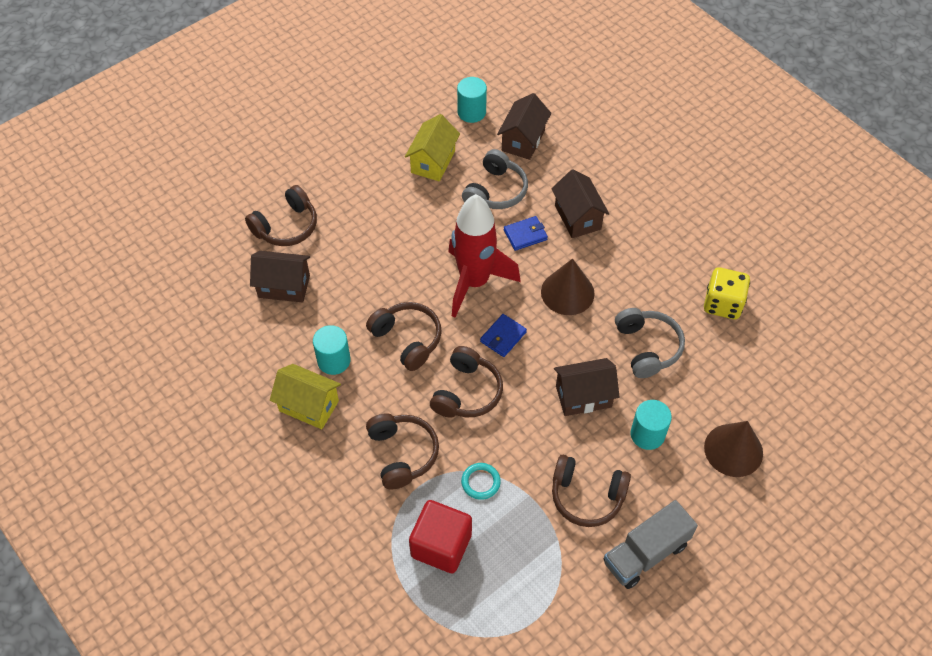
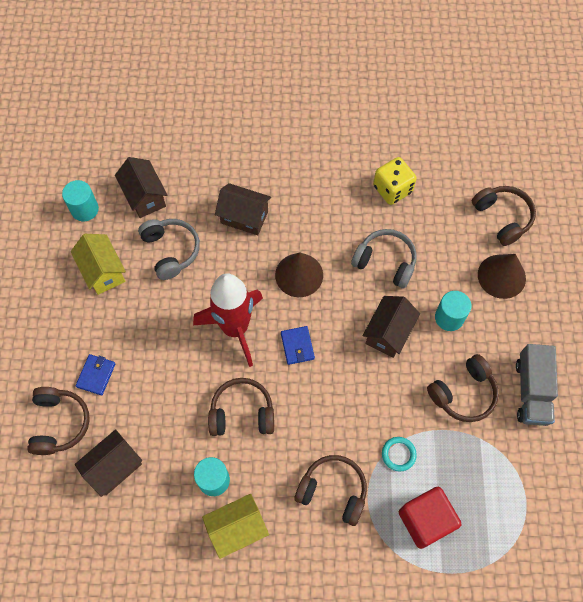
camera: 50 degrees left, 10 degrees up
(467, 392) = (321, 406): brown headphones -> brown headphones (502, 217)
(525, 235) = (227, 262): blue wallet -> blue wallet (96, 375)

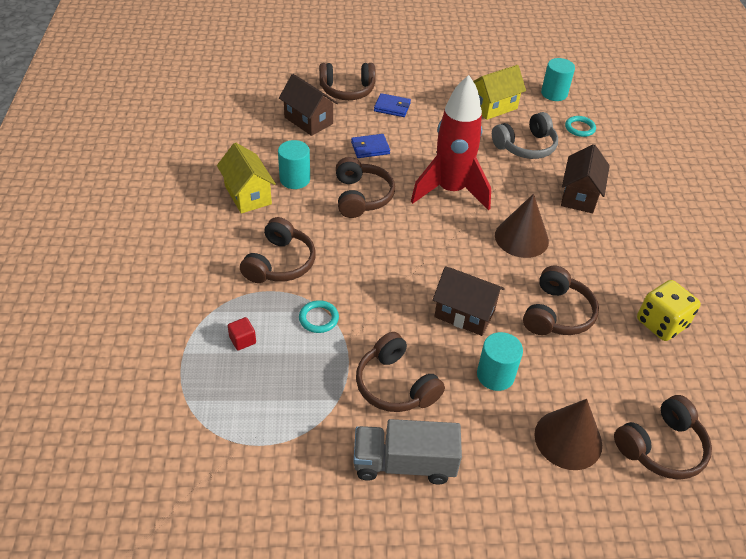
camera: 85 degrees right, 20 degrees down
(145, 197) = (579, 128): brown house -> turquoise ring
(297, 346) = (437, 236): blue wallet -> blue wallet (370, 148)
(385, 262) = (557, 314): grey headphones -> brown headphones
(425, 520) = (242, 340): red cube -> red cube, size x0.43

